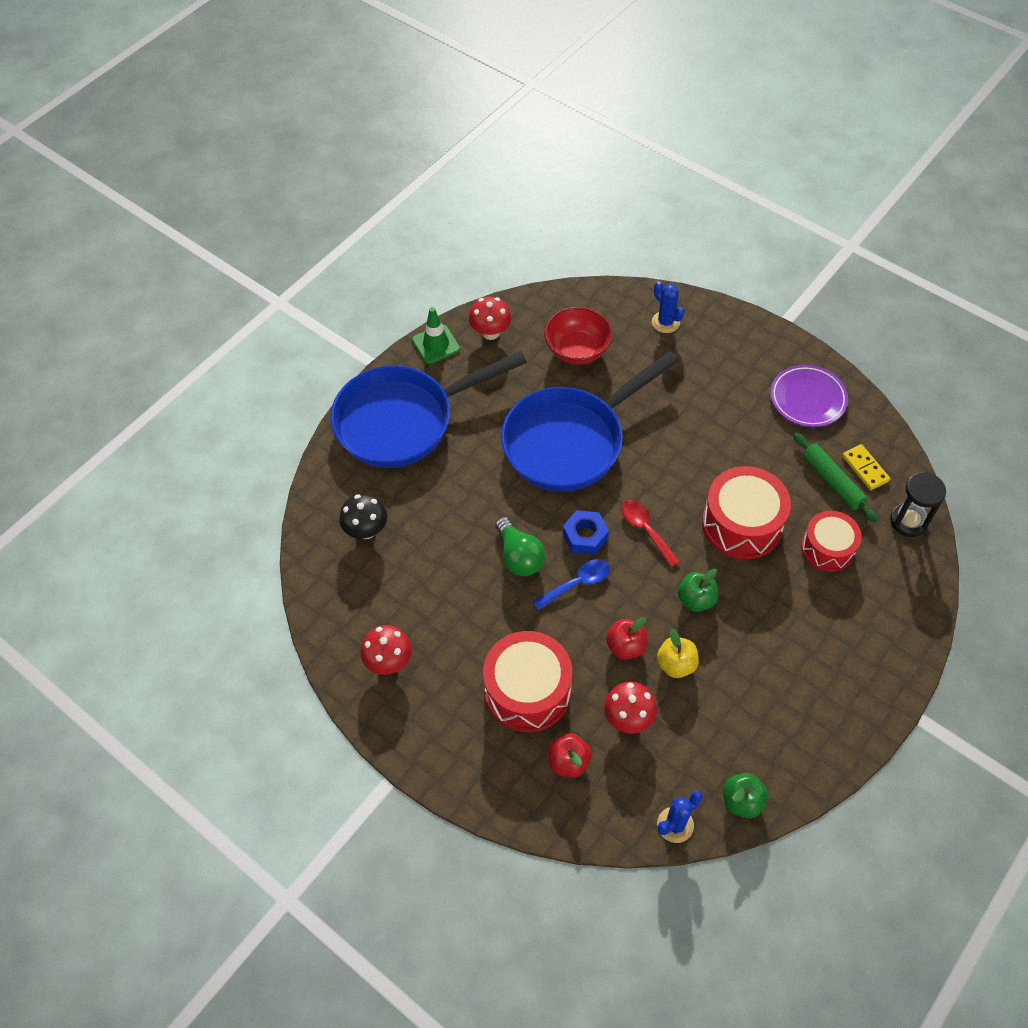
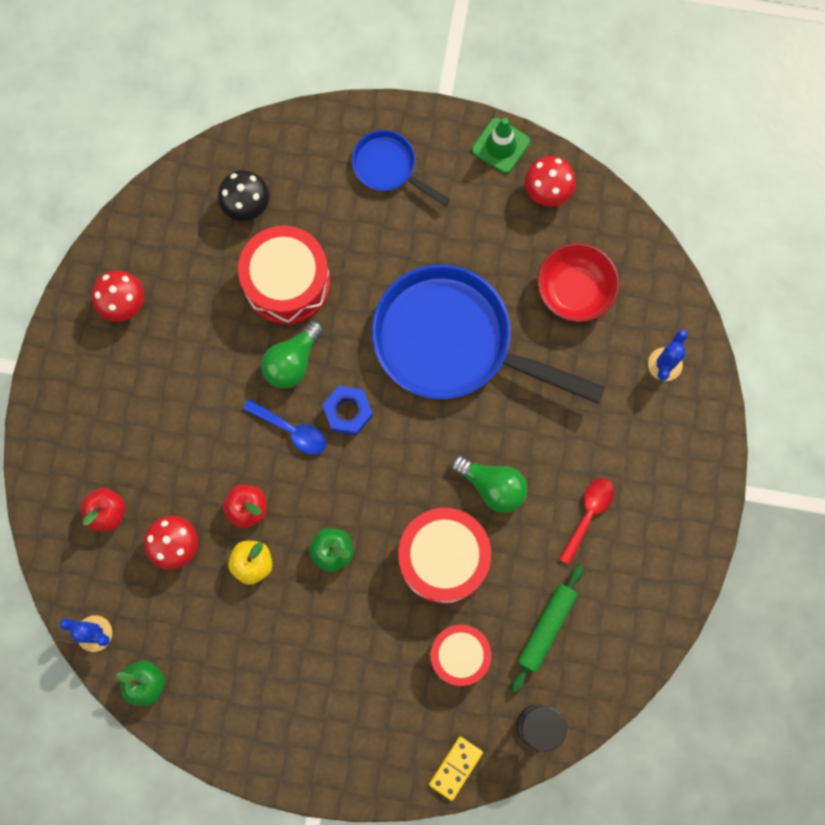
camera: 60 degrees right, 20 degrees up
(403, 421) = (388, 167): blue pan -> blue pan, size x0.48
(527, 691) = (157, 441): red drum -> red drum (287, 282)
(646, 530) = (386, 467): red spoon -> red spoon (588, 515)
(700, 466) = (492, 486): none -> green light bulb
(807, 399) = (642, 560): purple plate -> none
(865, 468) = (581, 656): yellow domino -> yellow domino (455, 768)

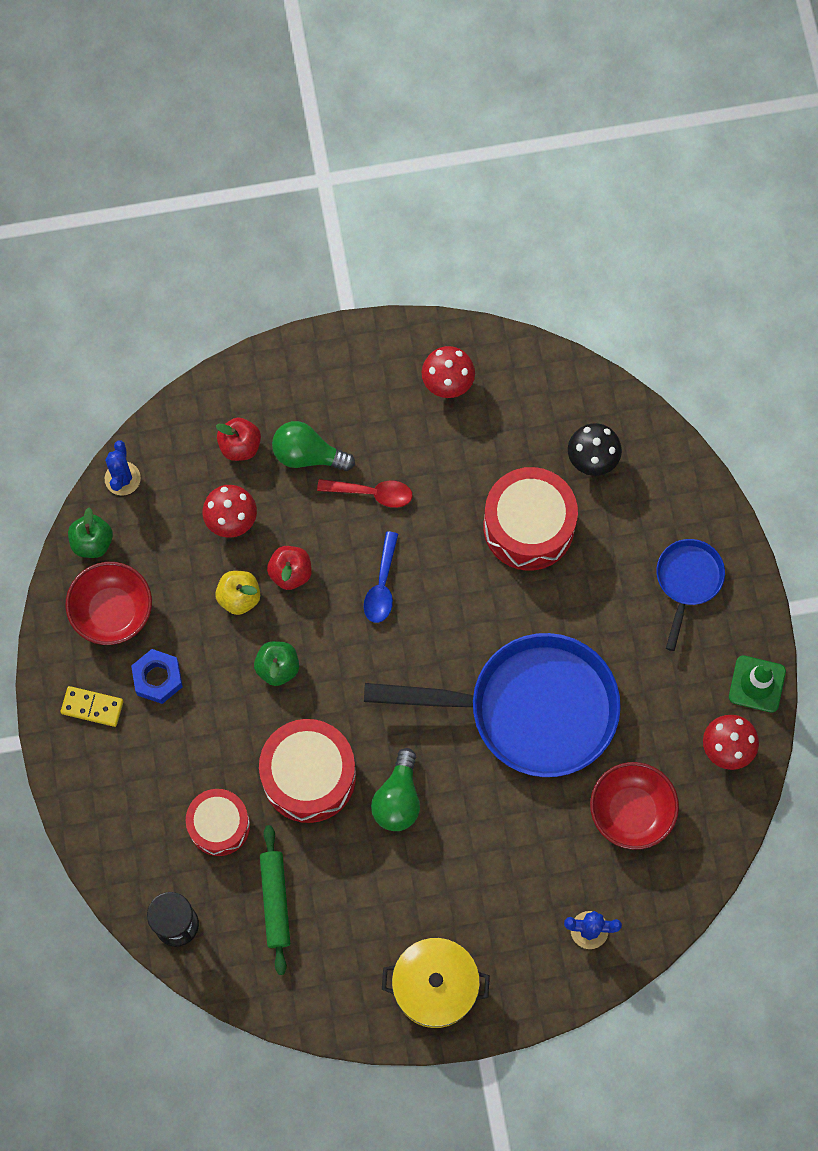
camera: 70 degrees right, 5 degrees down
(221, 686) = (112, 611): none -> red bowl
(292, 361) = (451, 561): green light bulb -> green light bulb (308, 455)
(348, 412) = (420, 632): blue nut -> blue nut (158, 678)
(453, 342) = (530, 709): blue pan -> blue pan turned 90 degrees clockwise
(455, 768) = (110, 859): yellow domino -> yellow domino (92, 707)
(546, 628) = (275, 901): green rolling pin -> green rolling pin turned 75 degrees clockwise
(588, 515) = (403, 904): red spoon -> red spoon (372, 493)
(670, 513) = (435, 986): none -> yellow pot

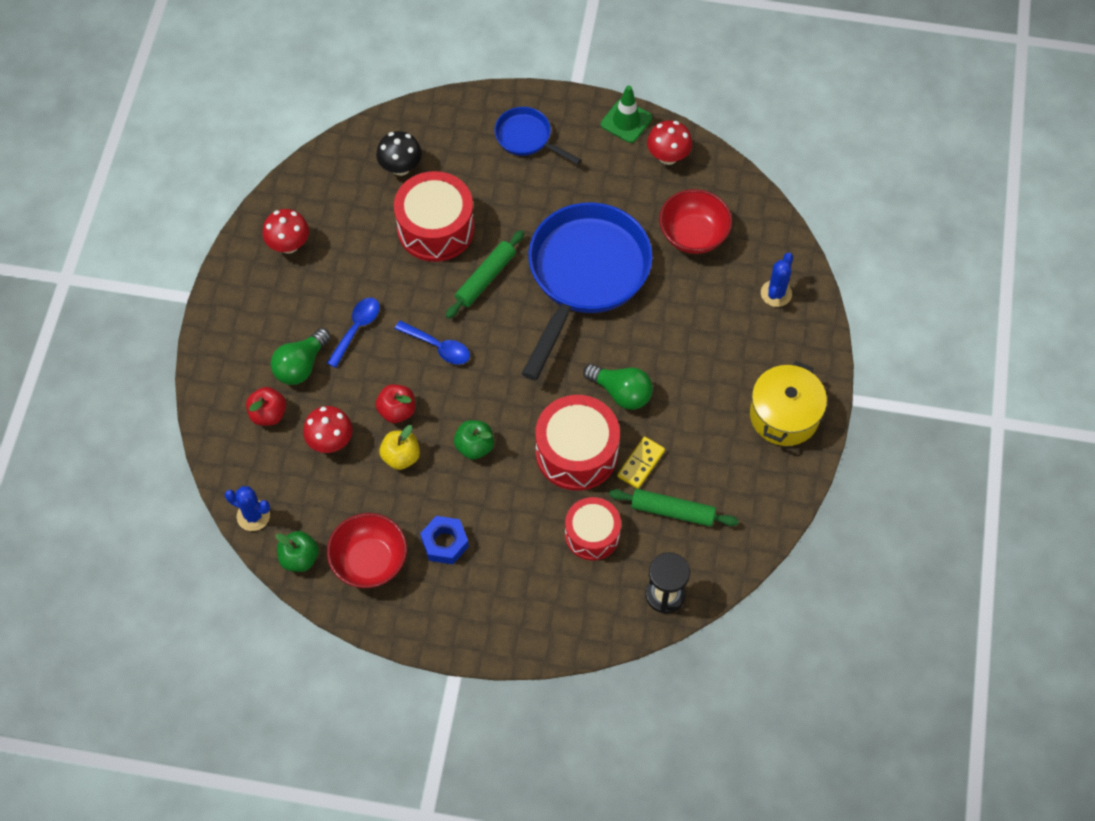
camera: 70 degrees left, 10 degrees down
(92, 707) = (448, 604): yellow domino -> yellow domino (641, 463)
(372, 493) = (356, 329): red spoon -> blue spoon
(485, 603) = (485, 278): none -> green rolling pin

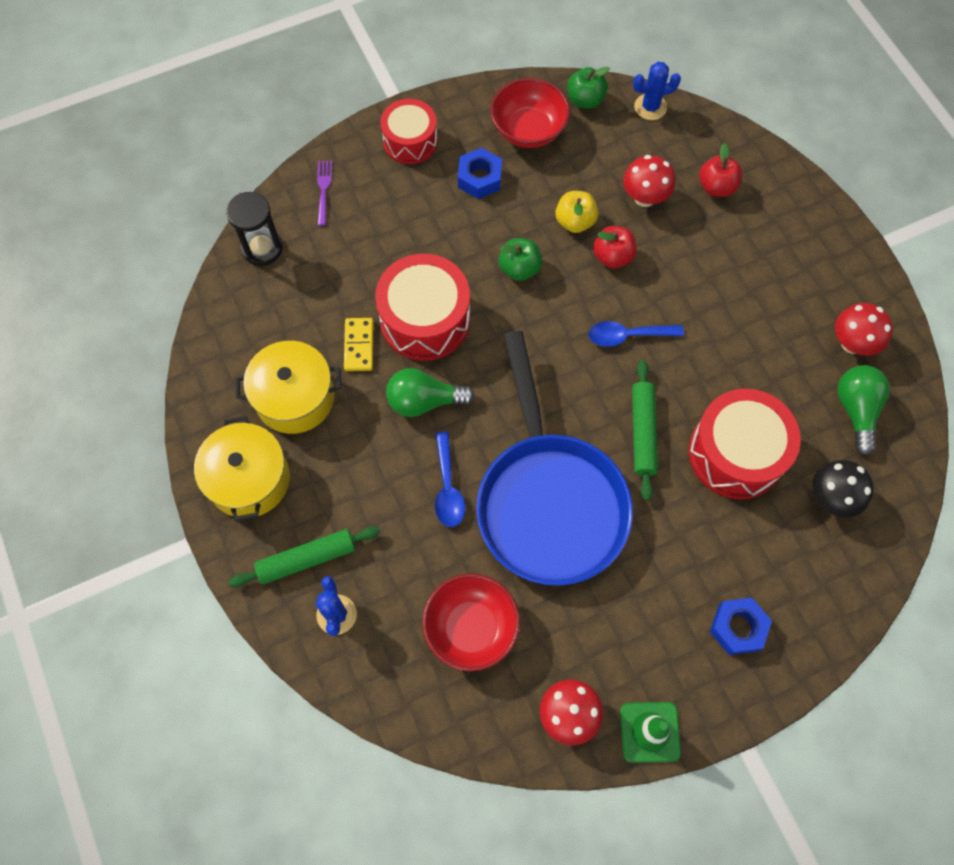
camera: 145 degrees right, 5 degrees up
(301, 365) = (730, 242): green light bulb -> green light bulb (856, 410)
(356, 329) = (714, 305): blue spoon -> blue spoon (447, 487)
(527, 138) = (737, 628): blue pan -> blue nut
(580, 617) = (323, 190): none -> purple fork
(592, 534) = (360, 259): red drum -> red drum (410, 141)
(672, 511) = (301, 321): green rolling pin -> green rolling pin (306, 559)
(715, 454) = (295, 398): none -> yellow pot

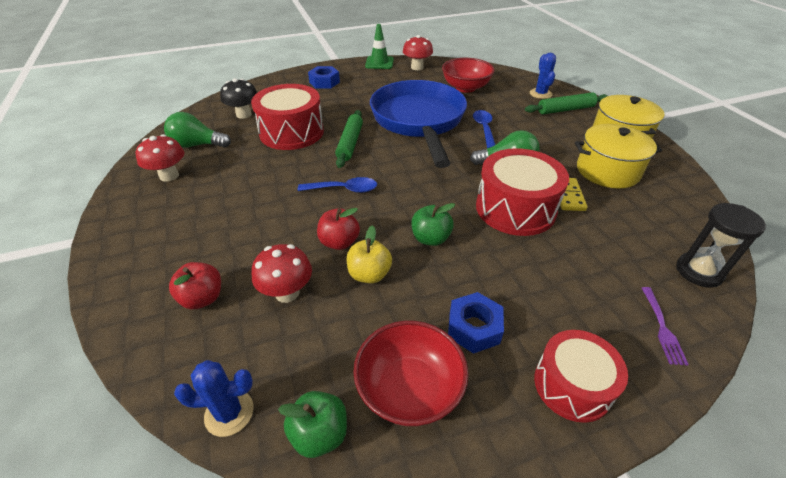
camera: 175 degrees left, 25 degrees down
(856, 410) = (197, 145): green light bulb -> green light bulb turned 90 degrees clockwise

